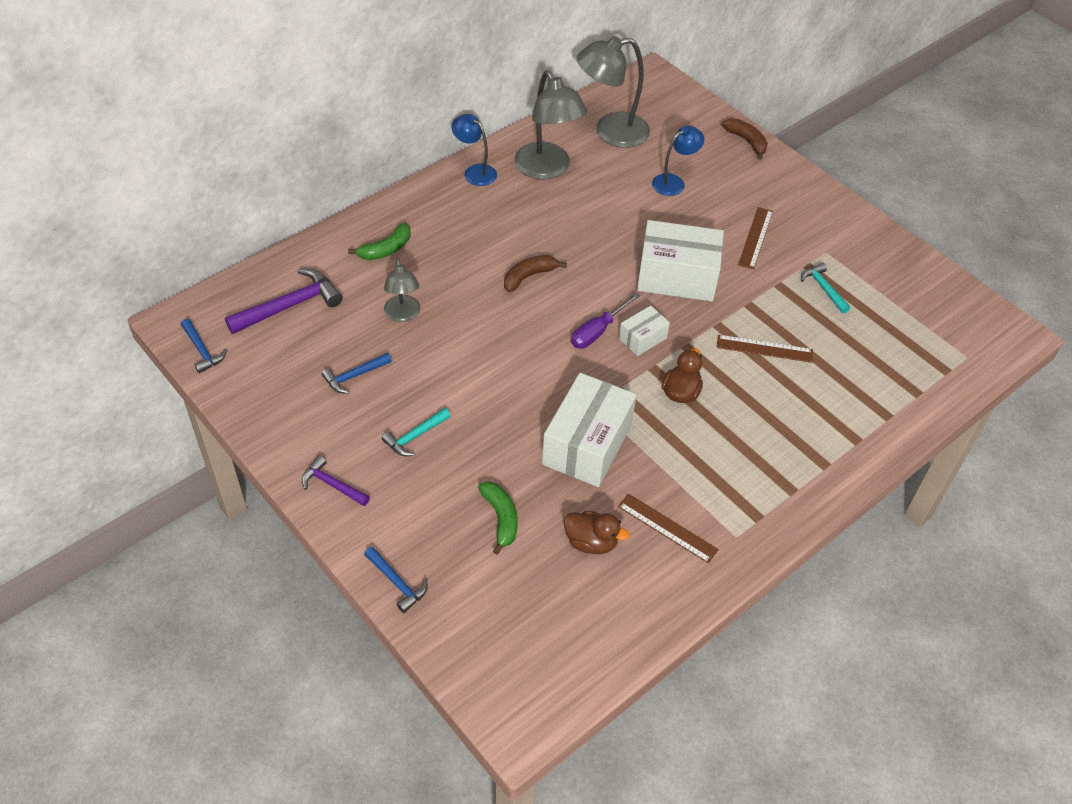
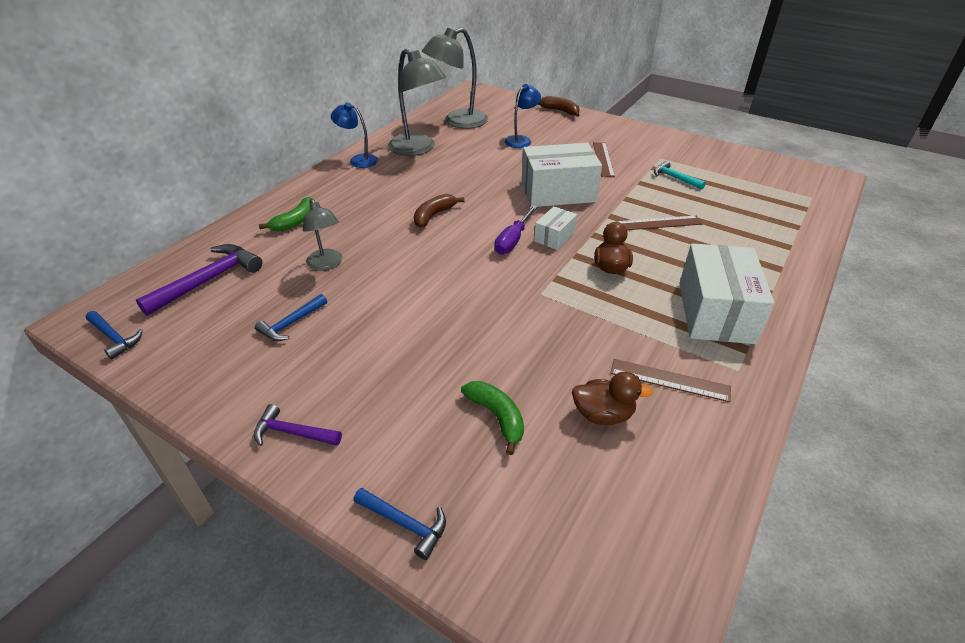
camera: 15 degrees left, 10 degrees down
(415, 436) = (373, 362): turquoise hammer -> none
(587, 444) = (550, 327): white box -> white box (715, 312)

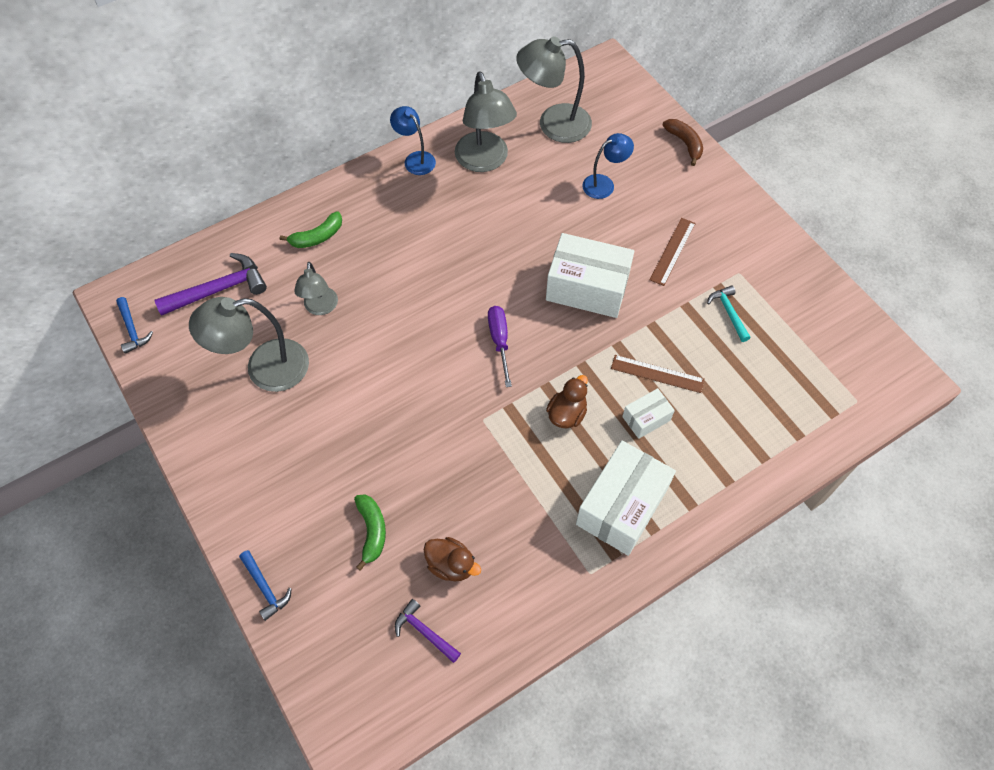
camera: 25 degrees right, 20 degrees up
(291, 323) = (264, 369): blue hammer -> grey lamp
(292, 433) = (224, 480): purple hammer -> purple hammer (424, 632)
(434, 215) = (445, 276): brown banana -> none
(513, 240) = (499, 341): purple screwdriver -> purple screwdriver turned 120 degrees clockwise
(554, 237) = (541, 352): white box -> white box (646, 418)
(669, 380) = (526, 557): brown ruler -> none

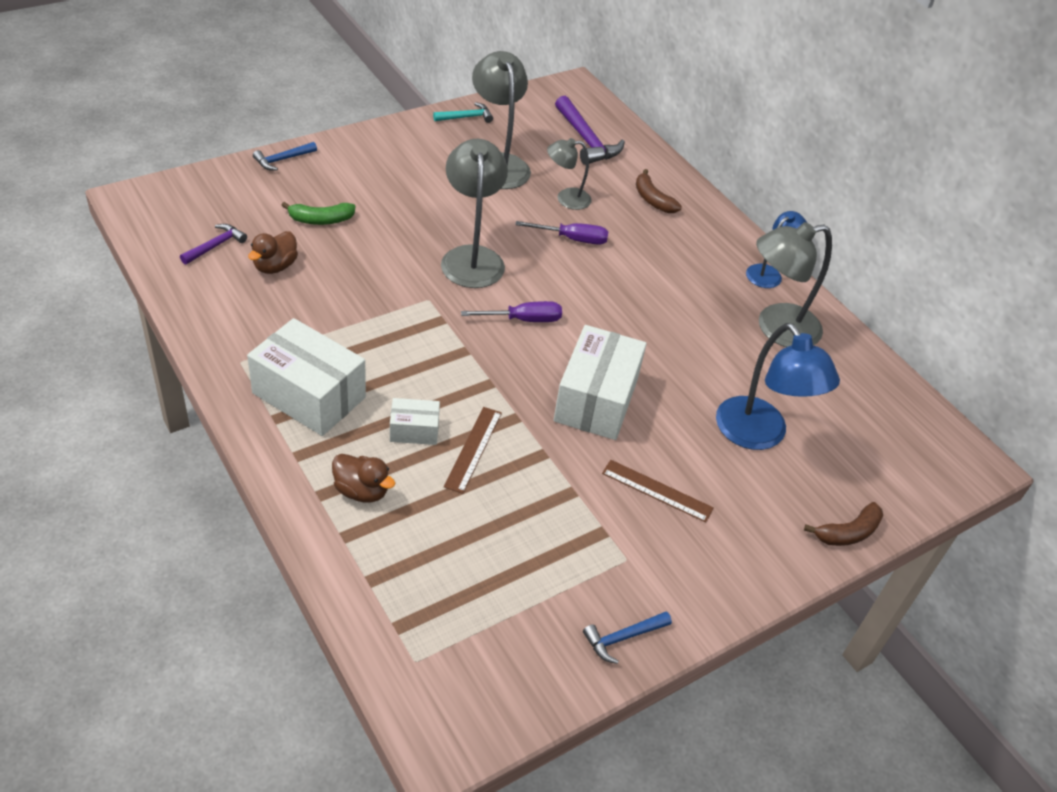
camera: 85 degrees right, 15 degrees down
(132, 330) = (542, 95): blue hammer -> blue hammer (623, 638)
(317, 237) = (653, 200): green banana -> brown banana
(383, 303) = (572, 239): none -> purple screwdriver
(553, 124) = (850, 396): grey lamp -> grey lamp (472, 257)
(567, 414) = (428, 364): brown duck -> brown duck (362, 491)
(604, 184) = (759, 435): blue lamp -> blue lamp, size x1.72
(646, 418) = (414, 430): white box -> white box turned 60 degrees counterclockwise
(728, 312) = (561, 536): turquoise hammer -> turquoise hammer (466, 117)

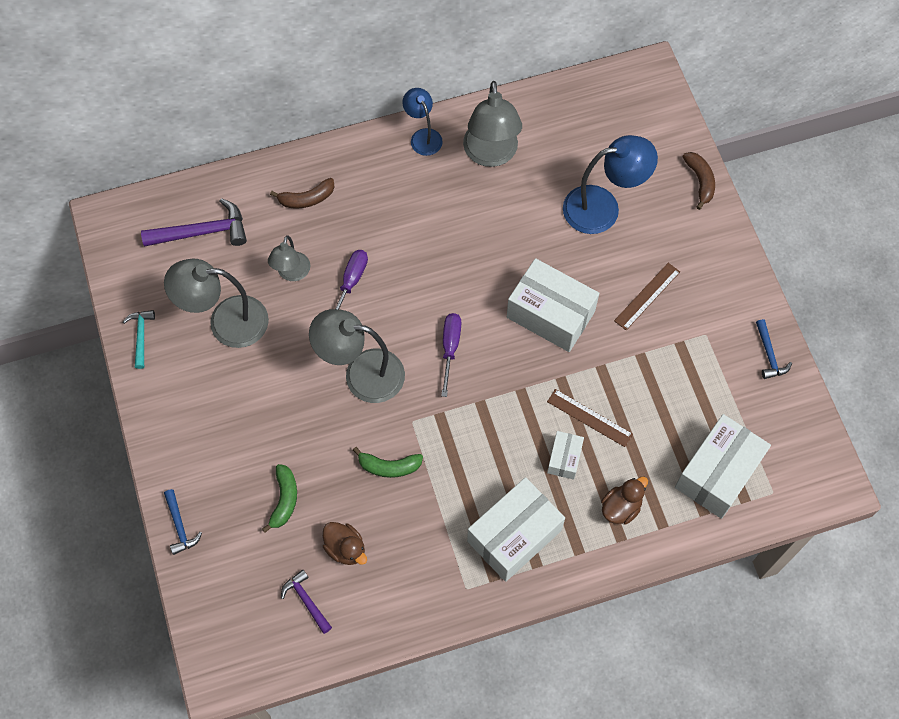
camera: 70 degrees left, 20 degrees up
(372, 288) = (389, 466): none -> green banana
(429, 591) = (718, 473): none -> white box

